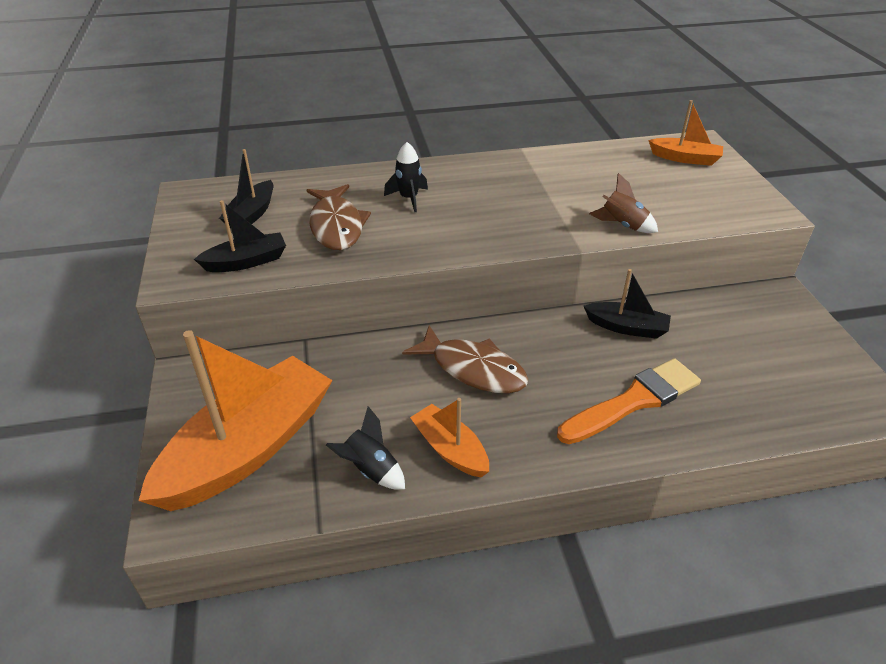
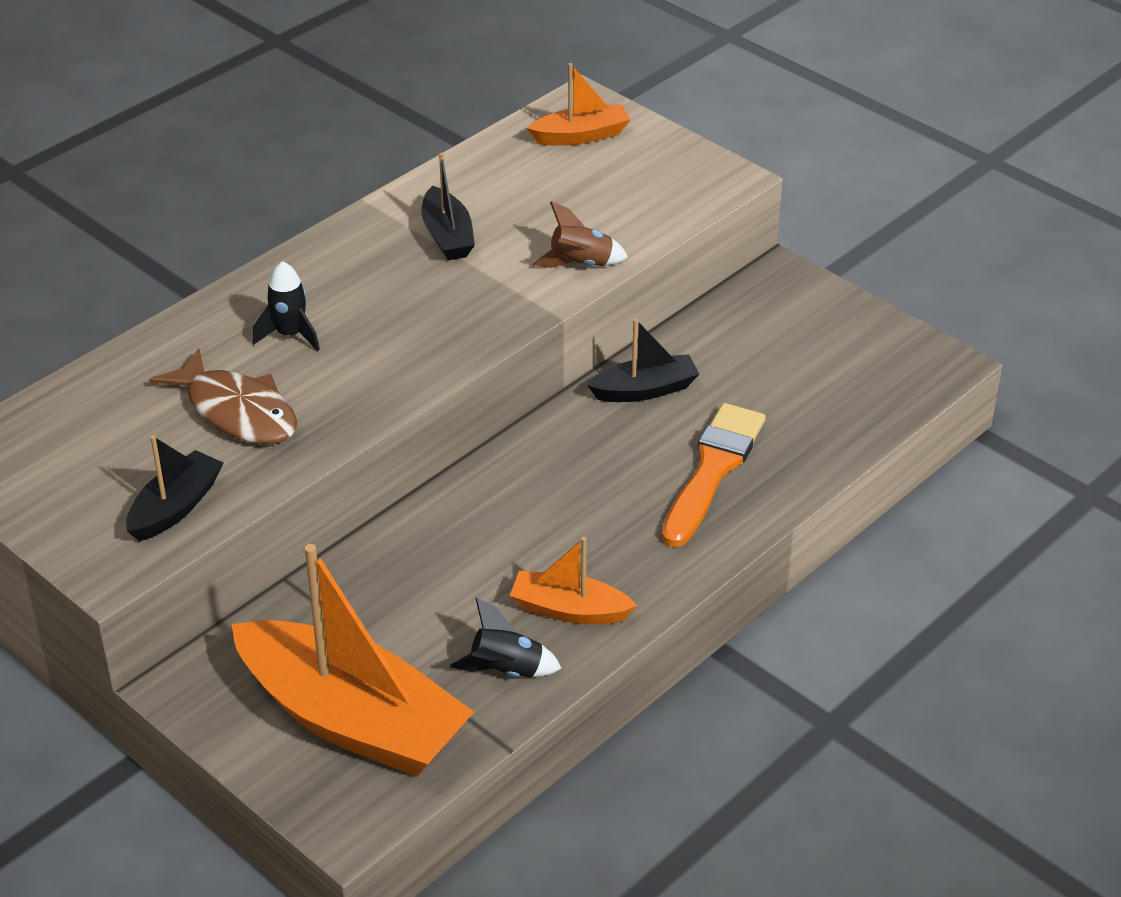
camera: 35 degrees left, 0 degrees up
(248, 448) = (352, 720): orange boat -> orange boat turned 120 degrees clockwise
(252, 214) = (103, 445): black boat -> black boat (447, 236)
(473, 369) = (517, 517): brown fish -> none

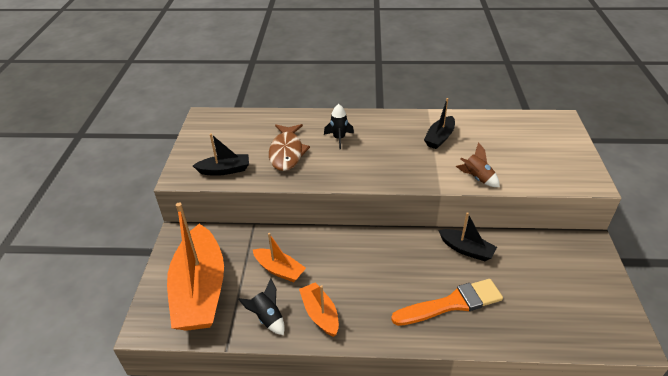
camera: 50 degrees right, 0 degrees up
(581, 136) = (544, 131): orange boat -> orange boat (279, 270)

